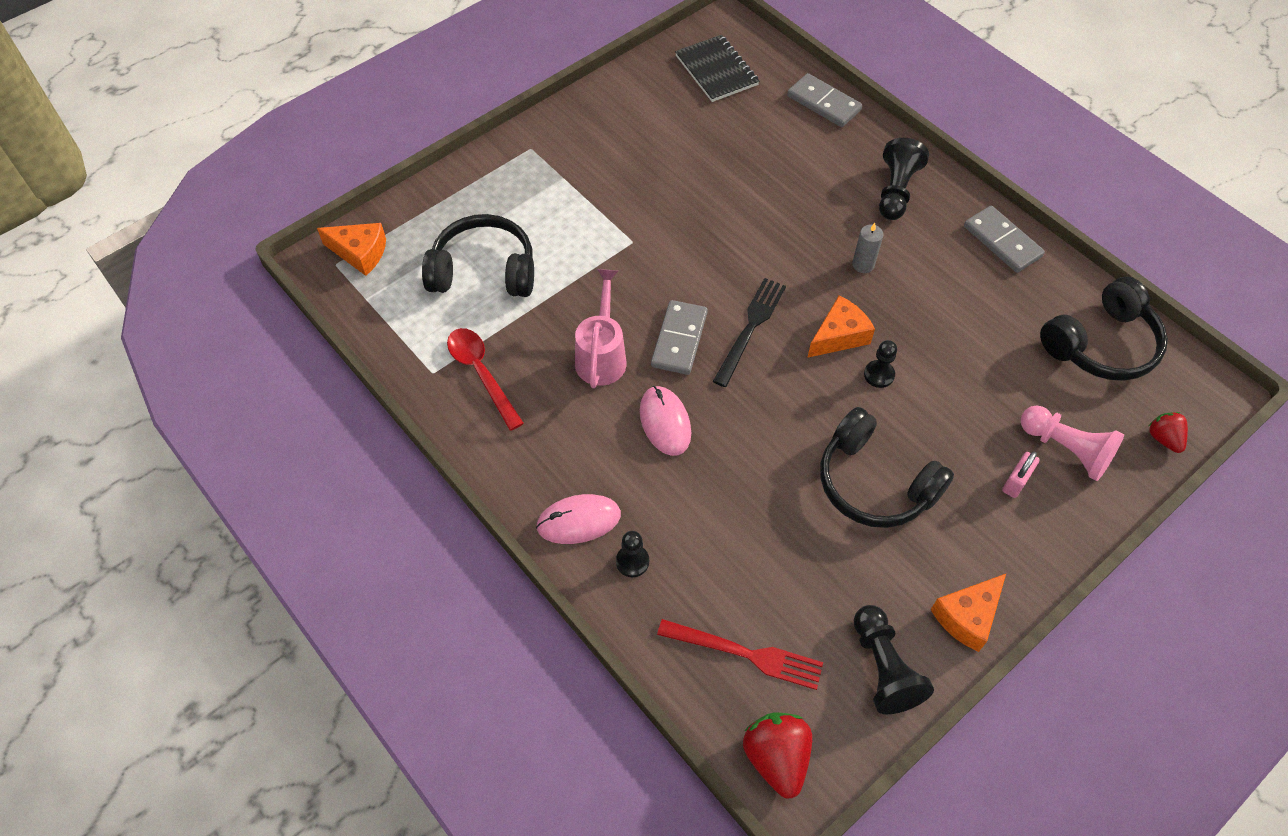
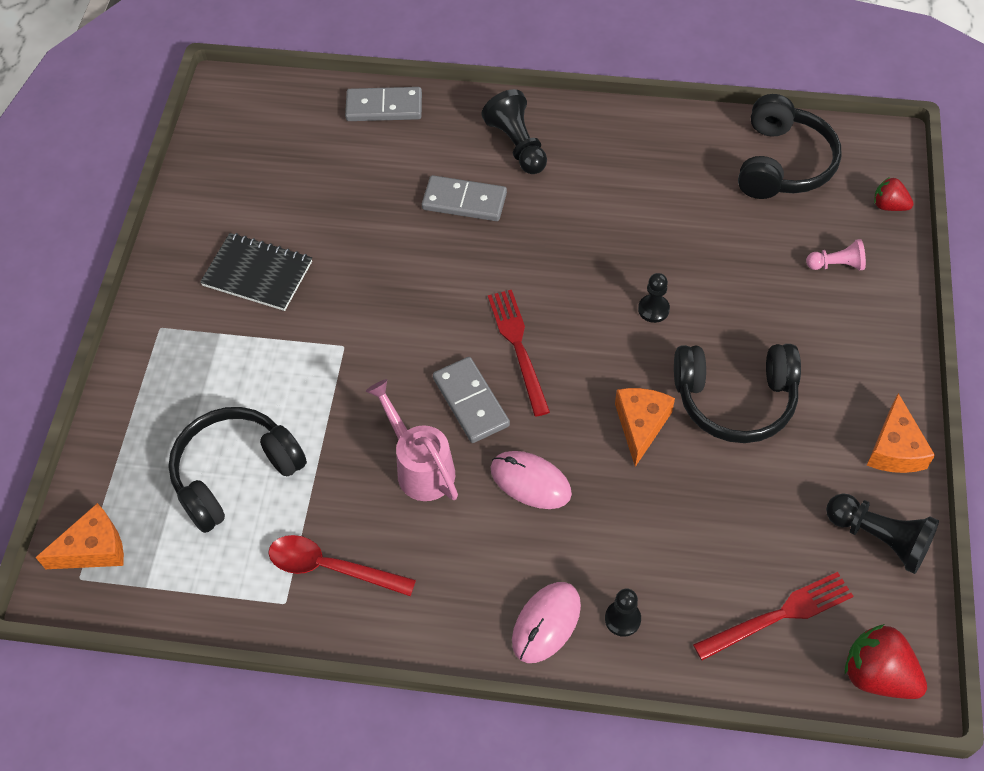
camera: 40 degrees left, 0 degrees up
(716, 70) = (261, 138): black notebook -> black notebook (257, 274)
(750, 328) = (518, 347): black fork -> red fork
(839, 336) = (593, 300): orange cheese -> orange cheese (641, 425)
(863, 265) = (553, 226): grey candle -> none
(1002, 241) = (637, 131): grey domino -> grey domino (464, 201)
(1016, 482) = (828, 317): pink padlock -> none
(1066, 449) = (836, 265): pink pawn -> pink pawn, size x0.61

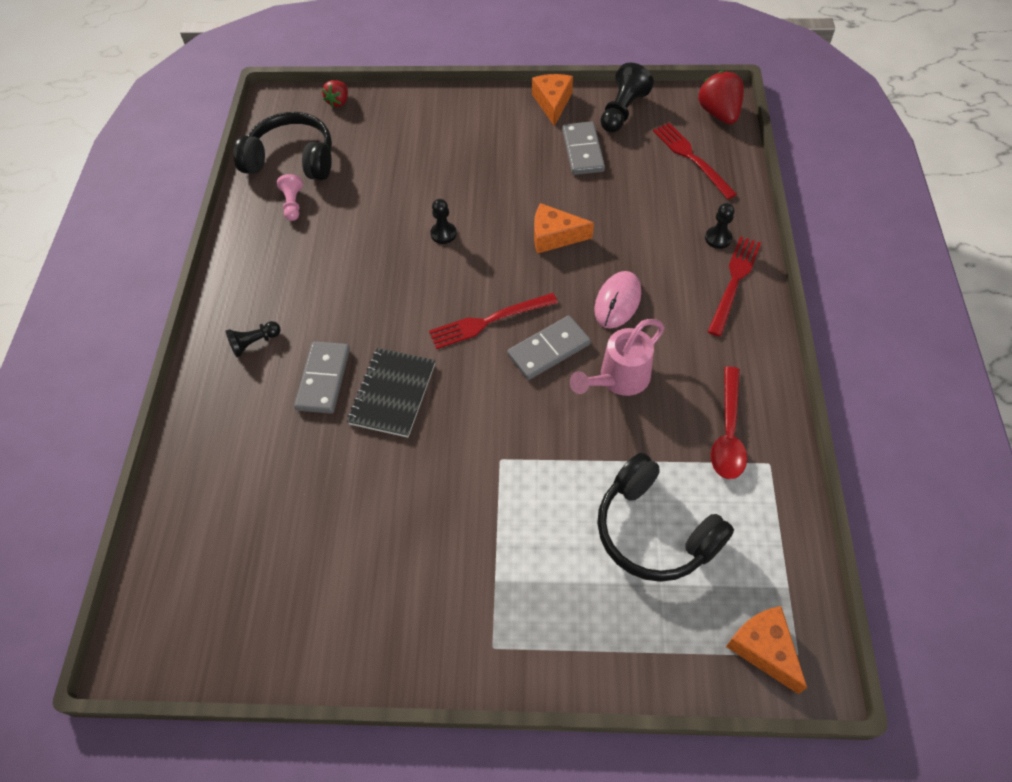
camera: 95 degrees left, 0 degrees up
(257, 274) = (416, 557): black notebook -> black notebook (392, 393)
(384, 107) = (189, 468): grey domino -> grey domino (583, 151)
(517, 145) = (254, 343): black pawn -> black pawn, size x0.61
(546, 623) = (734, 282): pink mouse -> red fork
(735, 399) = (524, 183): black headphones -> none
(836, 265) = (395, 129): pink pawn -> pink pawn (293, 204)
(877, 674) = (719, 113): red strawberry -> red strawberry turned 135 degrees clockwise
(894, 449) = (552, 103): orange cheese -> orange cheese turned 90 degrees counterclockwise

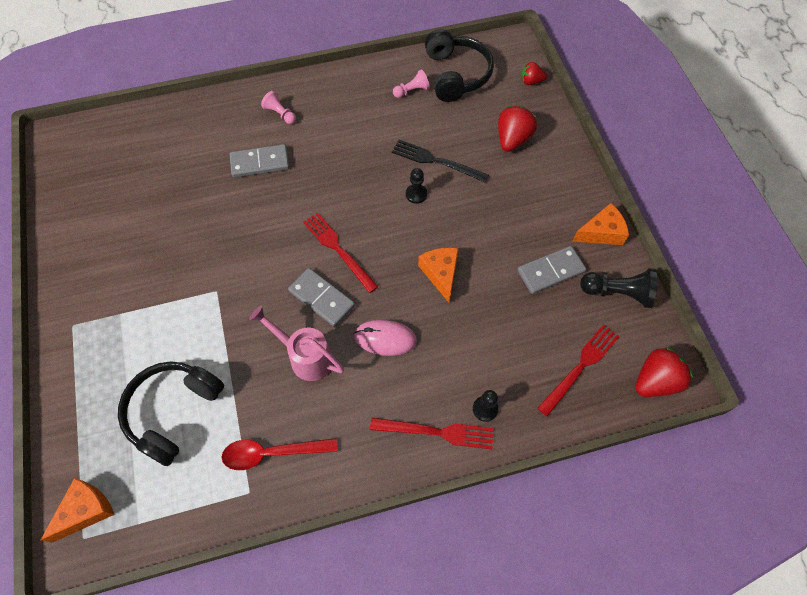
camera: 70 degrees right, 5 degrees up
(254, 343) = (280, 114): black pawn -> pink pawn
(392, 393) = (257, 207): black notebook -> none
(406, 206) = (436, 161): none -> black fork
(409, 136) = (512, 139): none -> red strawberry

